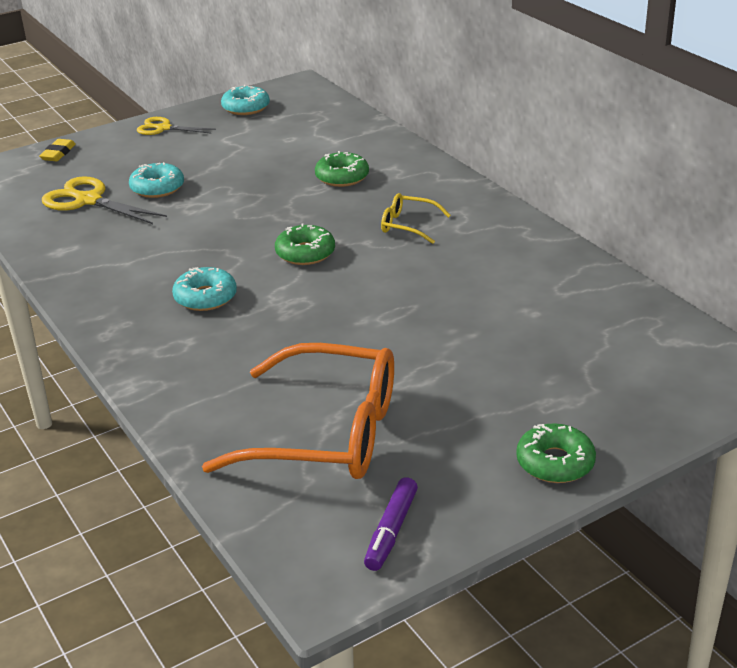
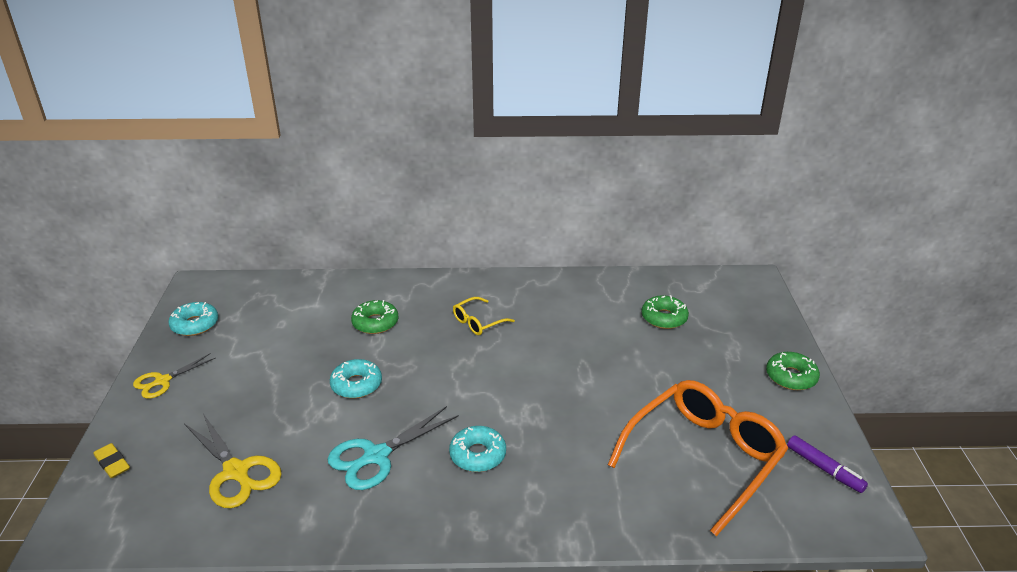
camera: 60 degrees left, 0 degrees up
(89, 200) = (236, 472): yellow scissors -> yellow scissors turned 105 degrees counterclockwise
(157, 188) = (268, 421): turquoise donut -> turquoise donut (356, 385)
(159, 250) = (376, 456): none -> turquoise scissors
(305, 253) = (465, 381): green donut -> green donut (664, 318)

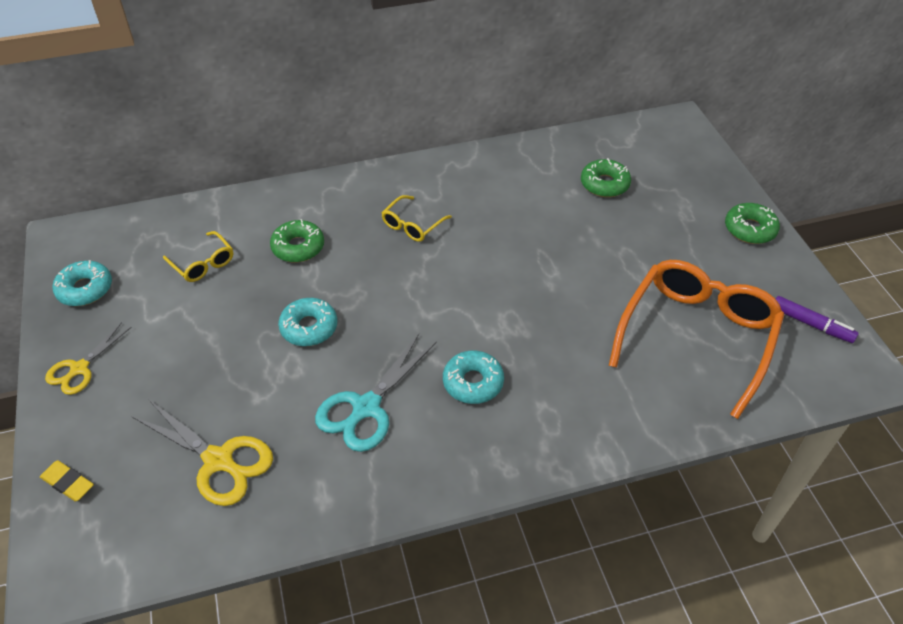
camera: 15 degrees left, 15 degrees up
(294, 322) = (203, 263): none -> yellow glasses

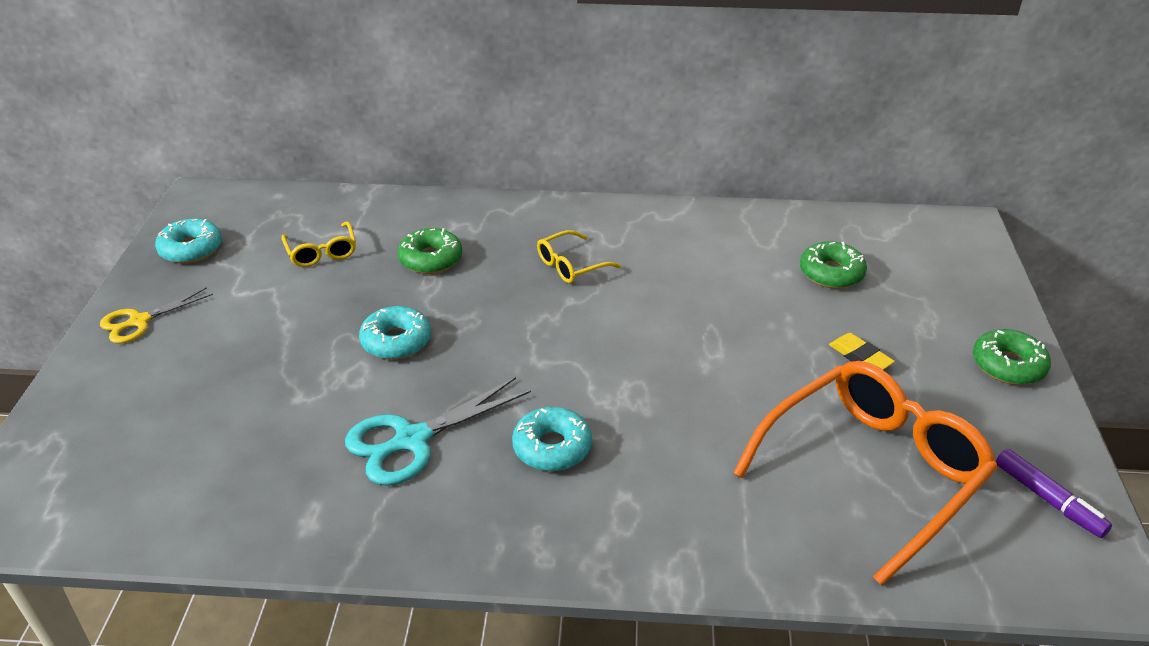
camera: 20 degrees right, 10 degrees down
(68, 483) = (59, 427): yellow eraser -> yellow eraser (860, 357)
(218, 460) = (221, 449): yellow scissors -> none

